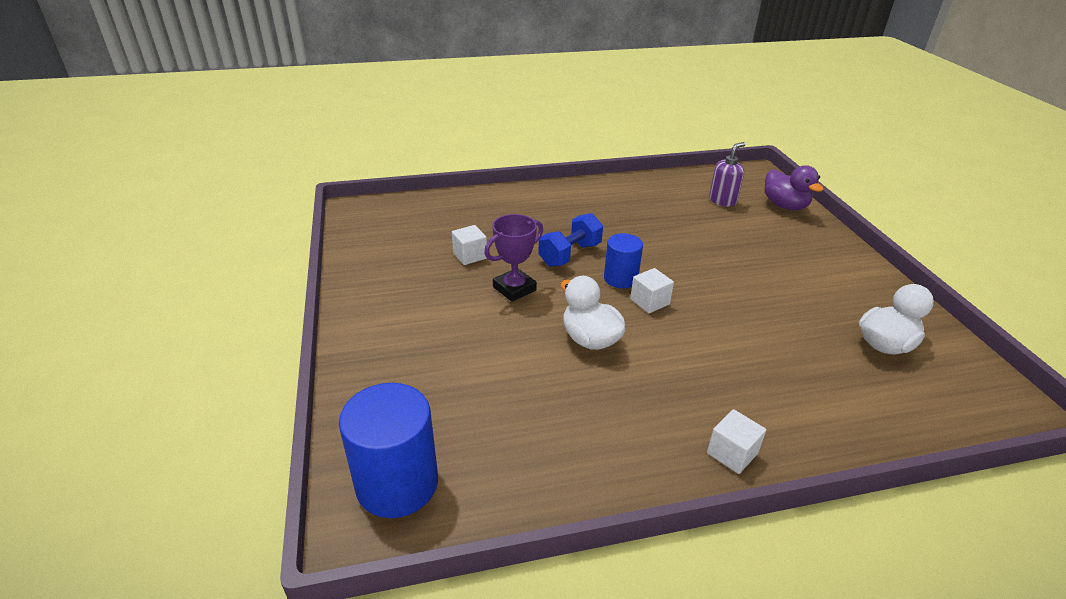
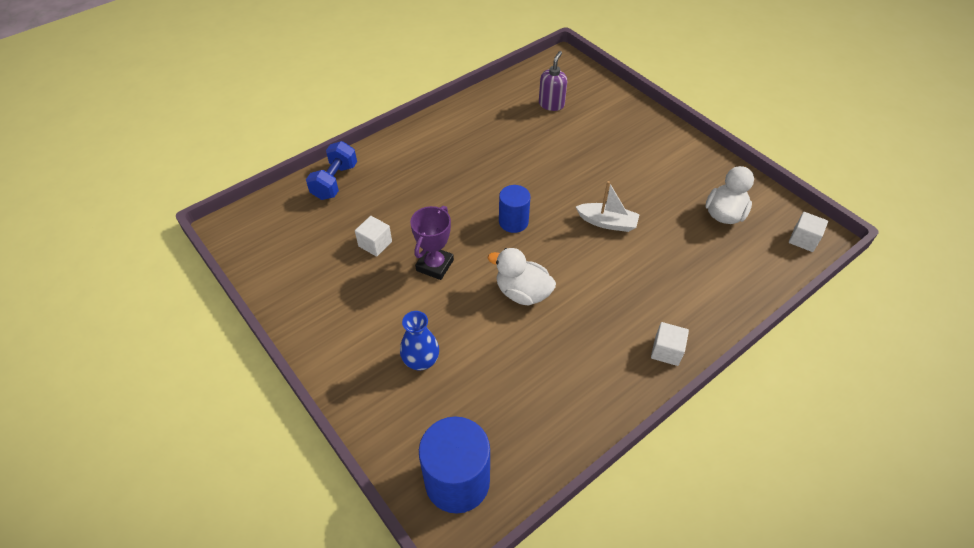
camera: 25 degrees left, 15 degrees up
(442, 360) = (421, 361): none -> blue vase
(570, 254) = (459, 211): blue dumbbell -> blue dumbbell (335, 181)
(649, 302) = (547, 237): white cube -> white cube (803, 239)
(727, 309) = (607, 222): none -> white boat
(785, 206) = (601, 94): purple duck -> none

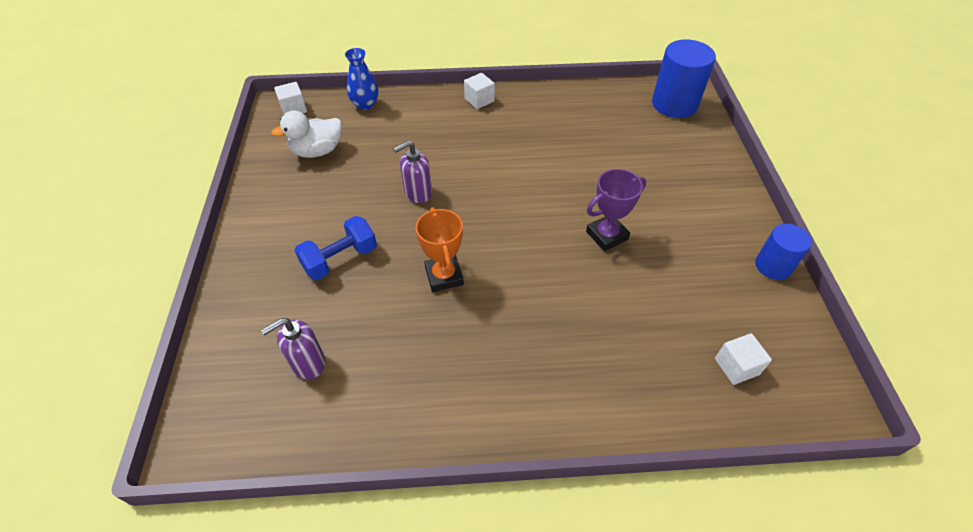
camera: 145 degrees left, 0 degrees up
(335, 181) = (671, 400): blue dumbbell -> blue dumbbell (340, 259)
(375, 244) = (656, 287): white cube -> white cube (736, 366)
(421, 361) = (663, 171): blue vase -> blue vase (365, 104)
(513, 222) = (500, 237): blue cylinder -> blue cylinder (773, 266)
(522, 293) = (546, 177): white duck -> none
(526, 178) = (444, 276): none -> orange trophy
(607, 222) = (418, 193): white boat -> purple soap dispenser

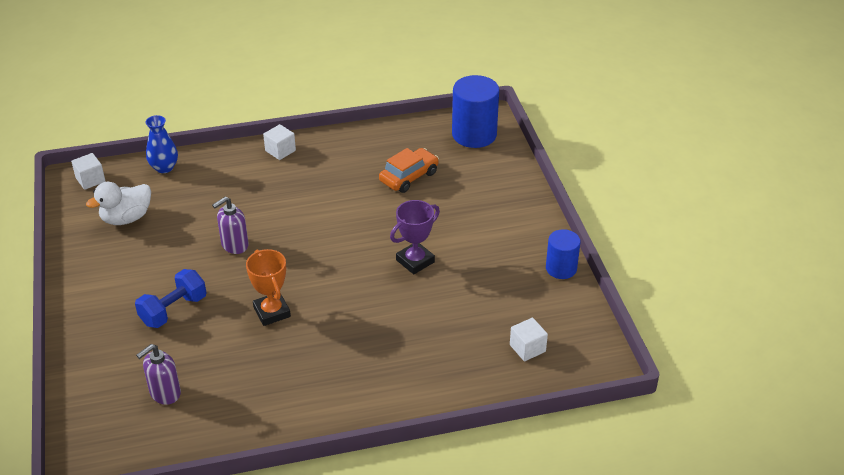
camera: 10 degrees left, 10 degrees down
(605, 140) = (409, 177): none -> orange car

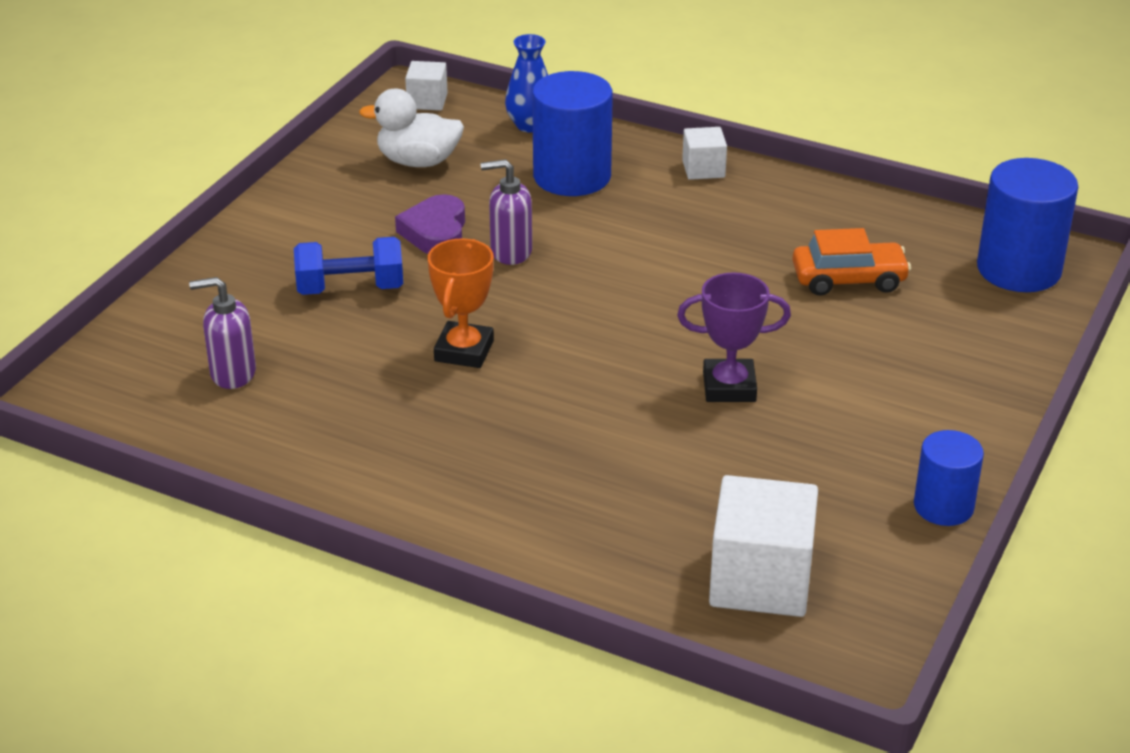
camera: 40 degrees right, 5 degrees down
(182, 254) = (435, 232): none -> purple heart
(219, 187) = (572, 176): none -> blue cylinder
(527, 348) = (760, 580): white cube -> white cube, size x1.90

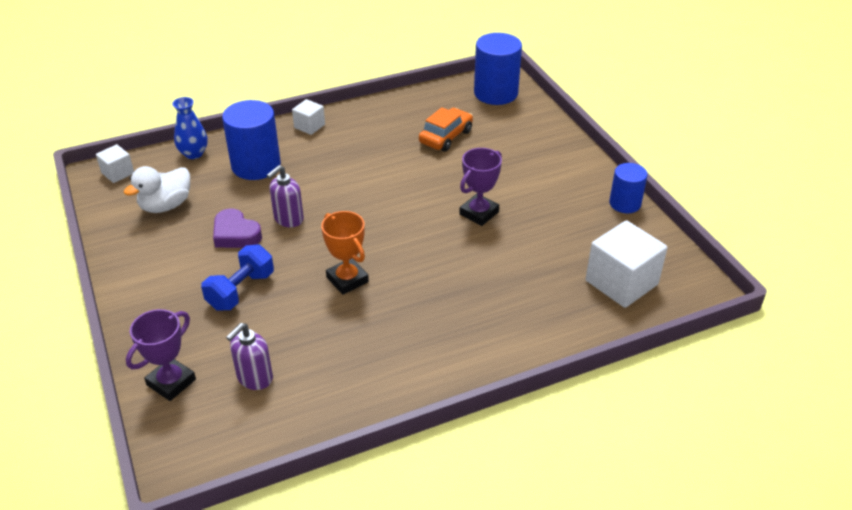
camera: 50 degrees left, 5 degrees up
(165, 324) = (171, 382): none -> purple trophy

